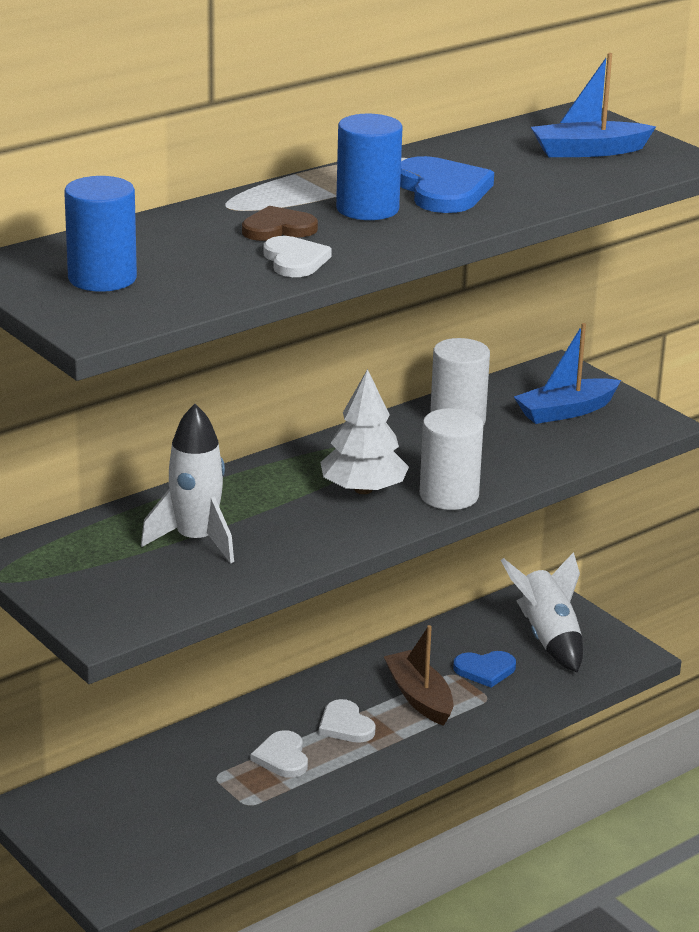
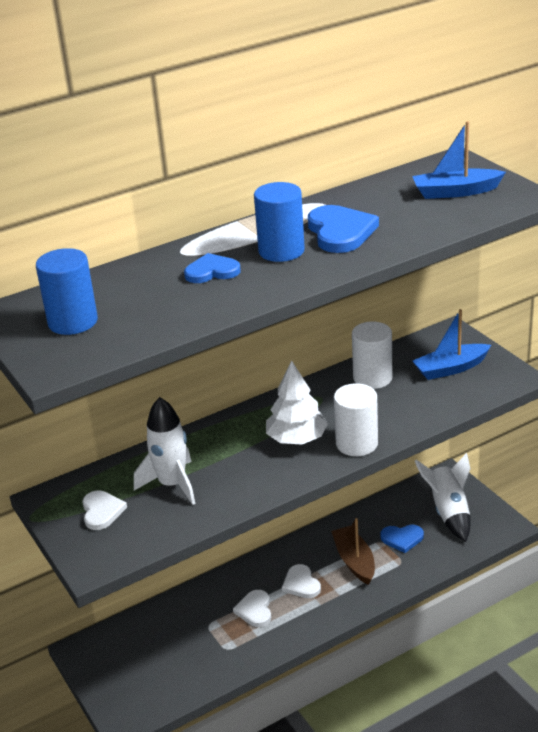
camera: 10 degrees right, 5 degrees up
(278, 228) = (212, 271): brown heart -> blue heart
(295, 260) = (216, 301): white heart -> white heart (102, 511)

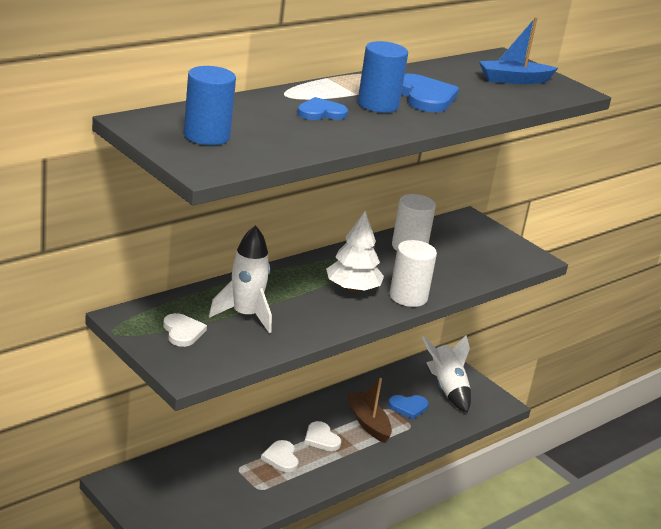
camera: 15 degrees left, 5 degrees down
(451, 369) = (477, 246): blue boat -> none

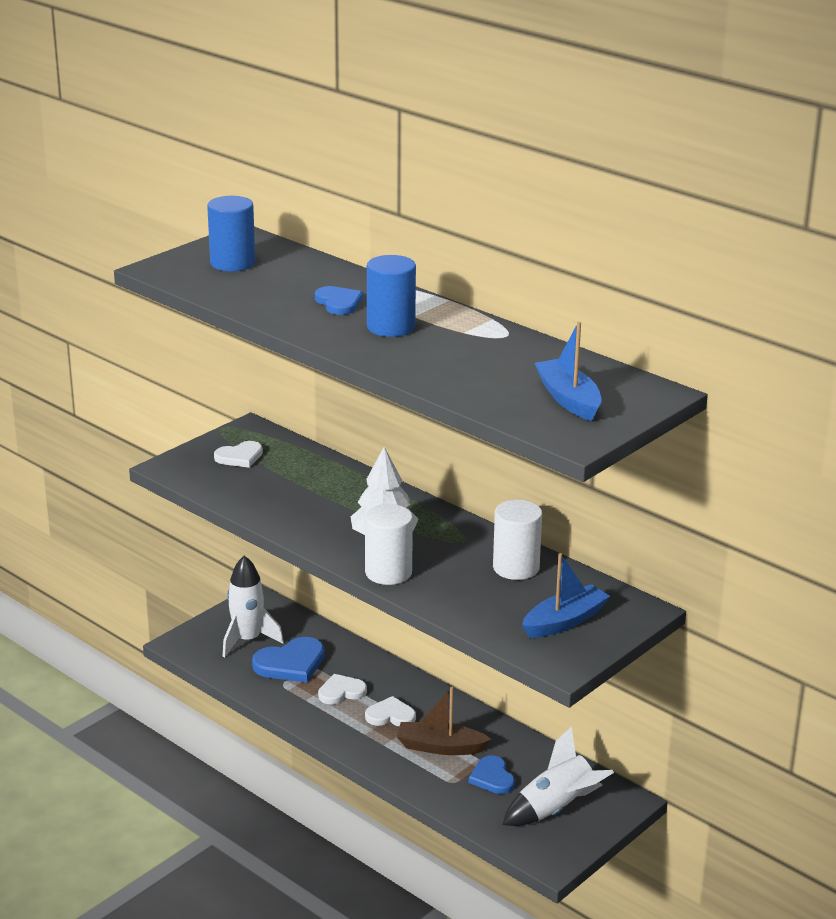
camera: 85 degrees right, 0 degrees up
(245, 315) = (288, 483): white rocket -> white rocket (247, 640)
(321, 438) = (390, 715): white heart -> white heart turned 45 degrees clockwise
(368, 423) = (440, 747): brown boat -> brown boat turned 135 degrees counterclockwise
(425, 97) = (443, 349): blue heart -> blue heart (291, 663)
(483, 246) = (564, 621): none -> blue boat

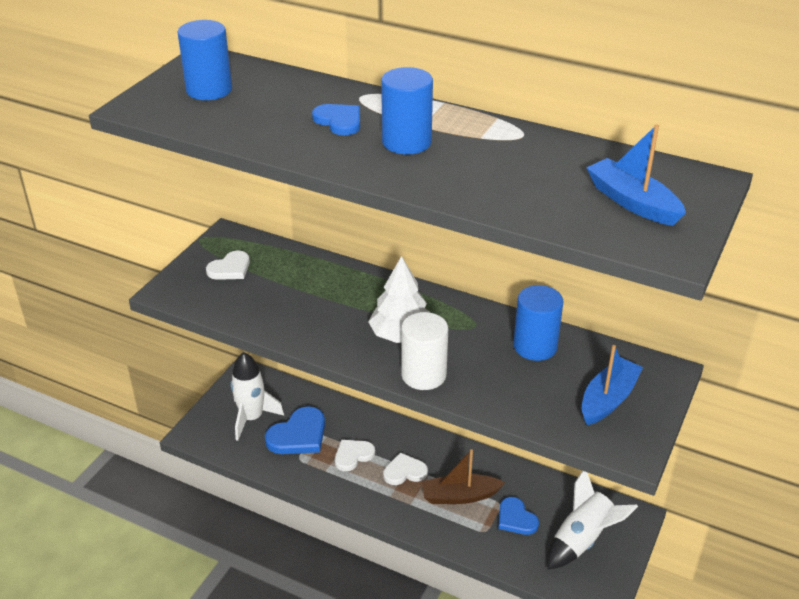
camera: 15 degrees left, 10 degrees up
(516, 568) = (535, 346): white cylinder -> blue cylinder

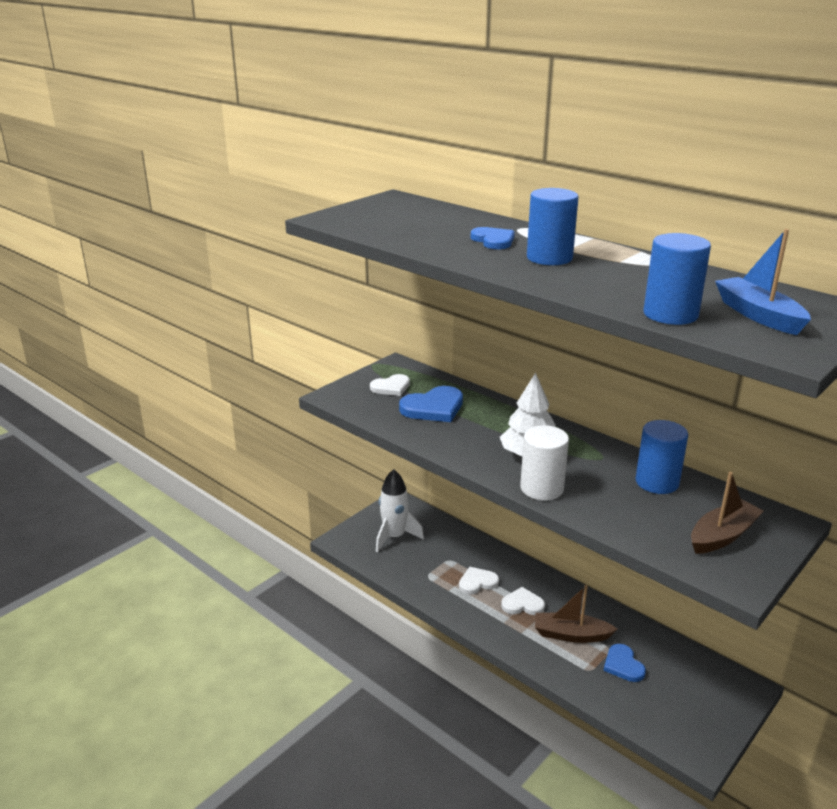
camera: 15 degrees right, 10 degrees down
(209, 90) = (389, 214): blue cylinder -> blue cylinder (670, 314)
(298, 435) = (432, 557): blue heart -> blue heart (433, 408)
(582, 540) = (688, 697): white rocket -> none
(608, 399) = (722, 536): blue boat -> brown boat

